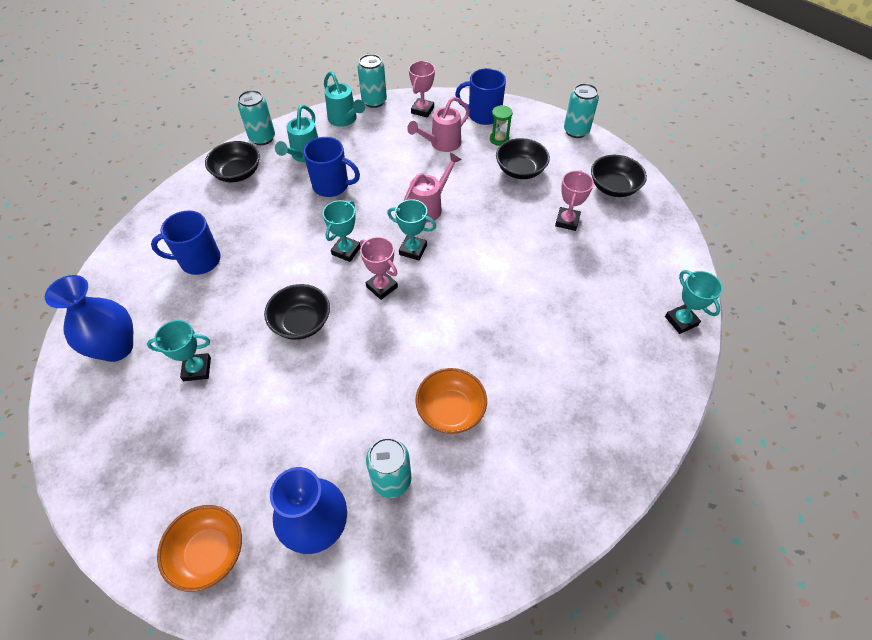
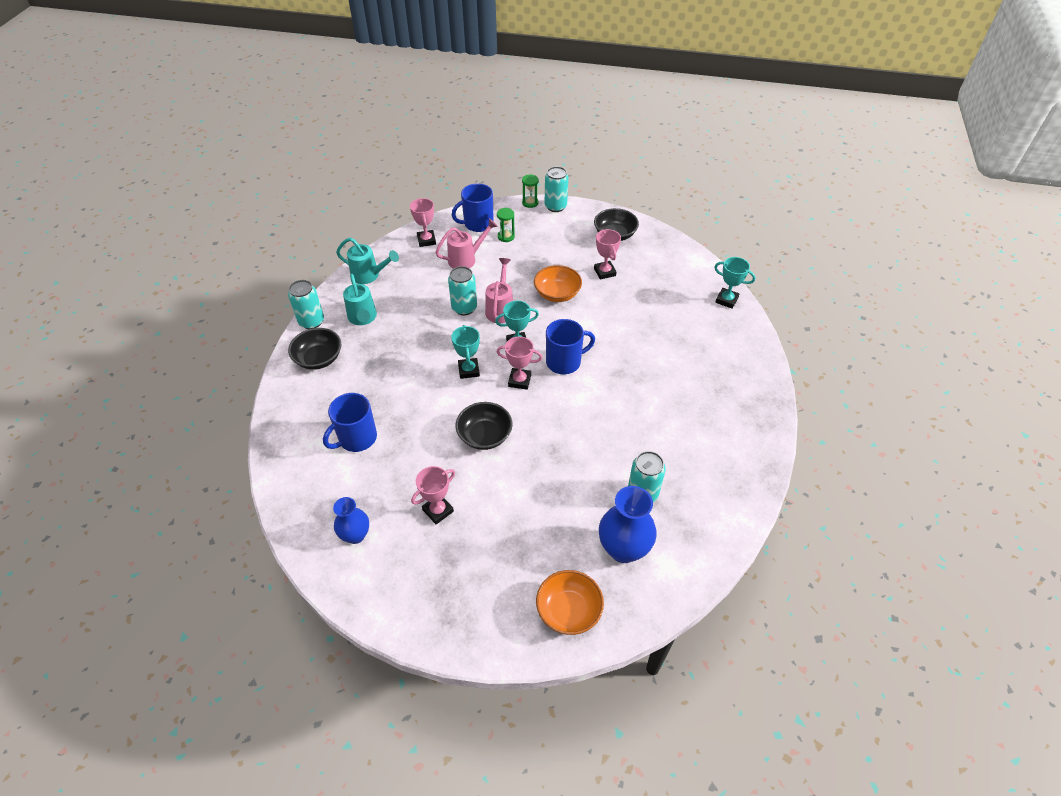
camera: 35 degrees left, 5 degrees down
(116, 348) = (355, 535): blue vase -> blue vase, size x0.62
(197, 369) = (438, 510): turquoise trophy -> pink trophy
(331, 186) = (409, 330): blue mug -> blue mug (564, 362)
(374, 101) = (379, 250): turquoise can -> turquoise can (464, 308)
(441, 144) = (466, 259): pink watering can -> pink watering can turned 135 degrees counterclockwise
(450, 410) = (639, 431): orange bowl -> orange bowl (557, 294)
(520, 170) = (541, 252): black bowl -> none
(553, 116) = (530, 203): none -> green hourglass

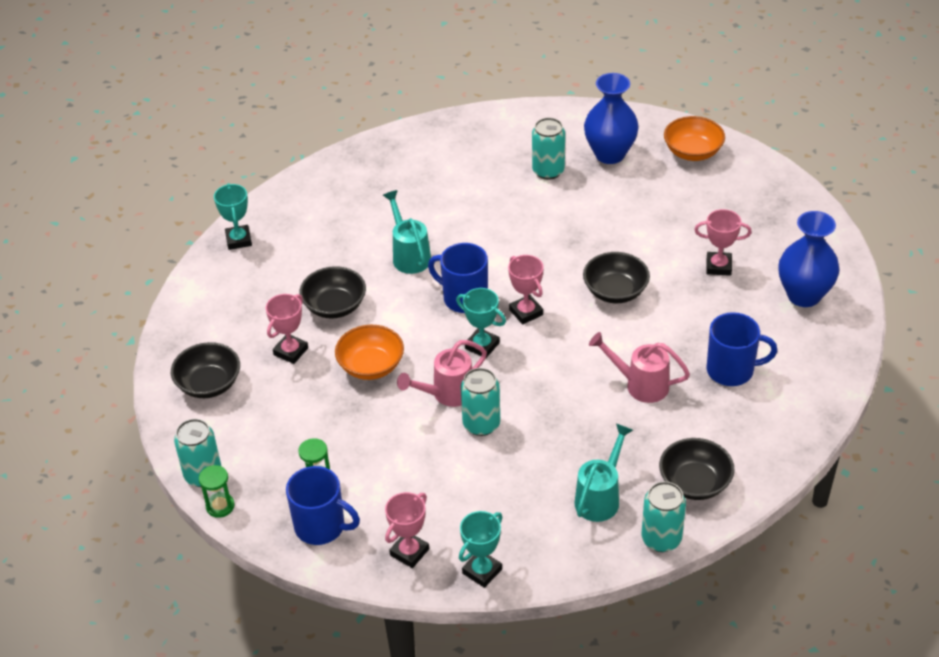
camera: 130 degrees left, 5 degrees down
(355, 535) = (803, 295): blue vase -> blue vase, size x1.60
(369, 275) = (533, 553): turquoise watering can -> turquoise watering can (409, 255)
(466, 259) = (401, 485): pink watering can -> pink watering can (640, 385)
(469, 370) = (559, 356): turquoise trophy -> turquoise trophy (482, 571)
(621, 306) = (334, 306): none -> black bowl

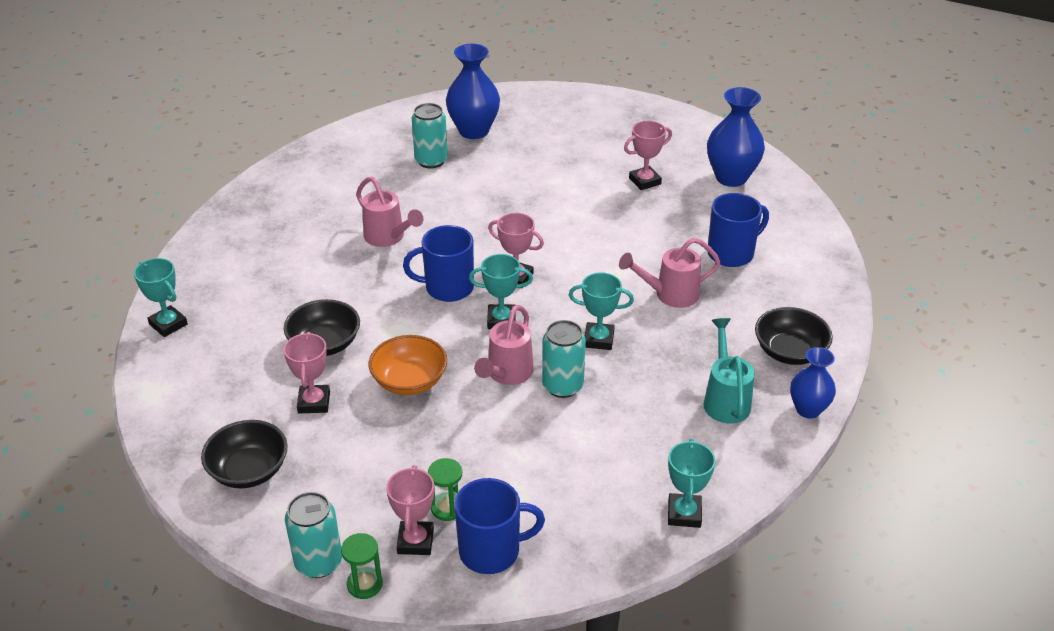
camera: 35 degrees left, 5 degrees down
(409, 255) = (362, 272): turquoise watering can -> none
(409, 552) = (600, 531): pink trophy -> pink trophy (415, 541)
(454, 231) = (388, 237): none -> pink watering can
(544, 398) = (598, 339): none -> turquoise trophy
(615, 291) = (578, 231): black bowl -> none
(661, 539) = (808, 409): turquoise can -> blue vase
(692, 152) = (542, 107): orange bowl -> none

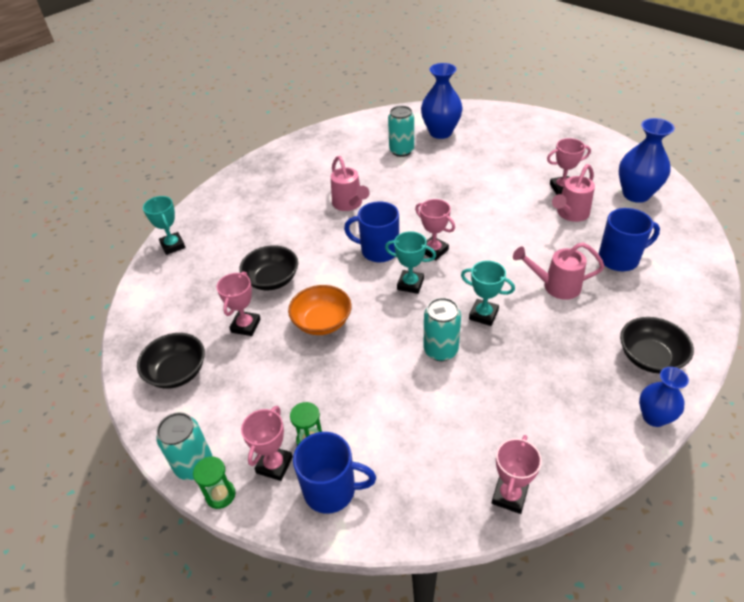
camera: 20 degrees right, 5 degrees up
(507, 374) = (399, 331): pink watering can -> pink watering can (570, 214)
(684, 514) = (509, 496): turquoise trophy -> pink trophy
(725, 399) = (578, 391): turquoise watering can -> none

